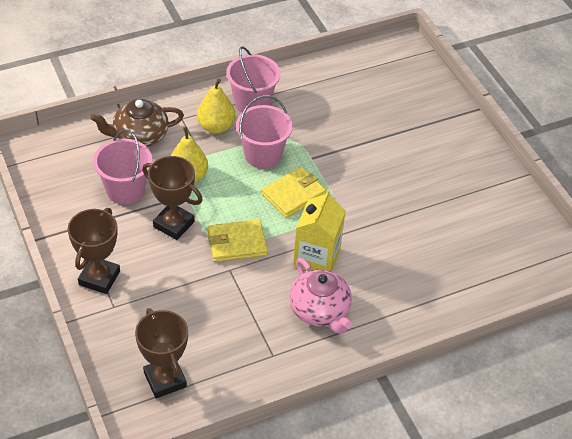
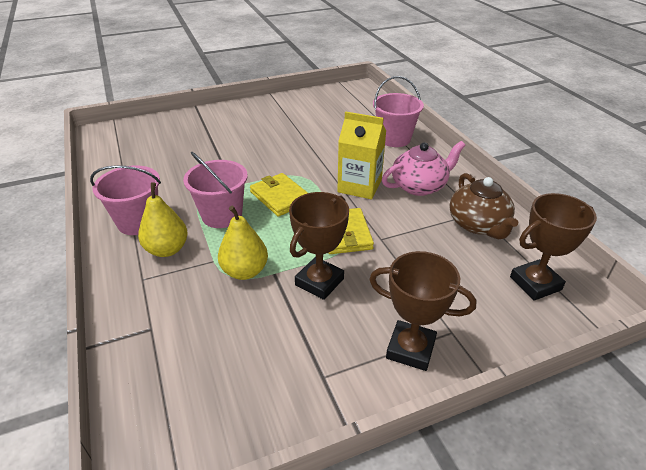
camera: 85 degrees left, 10 degrees down
(125, 190) = (259, 330): pink bucket -> pink bucket (394, 139)
(139, 136) = (162, 319): brown teapot -> brown teapot (478, 225)

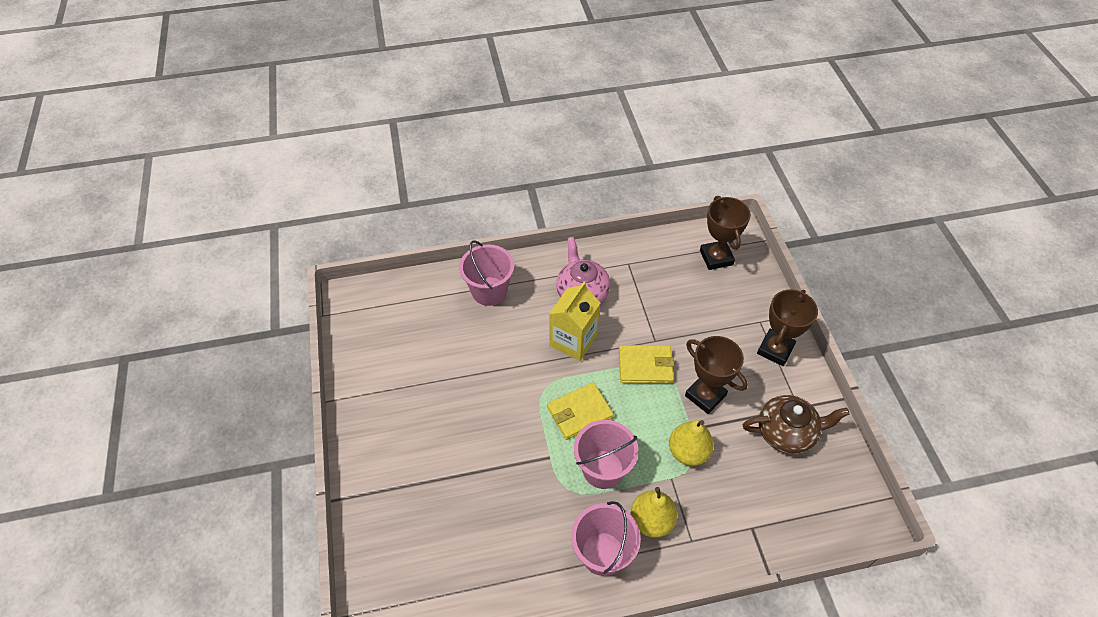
camera: 80 degrees left, 15 degrees up
(478, 225) = (645, 268): brown teapot -> brown teapot (786, 432)

